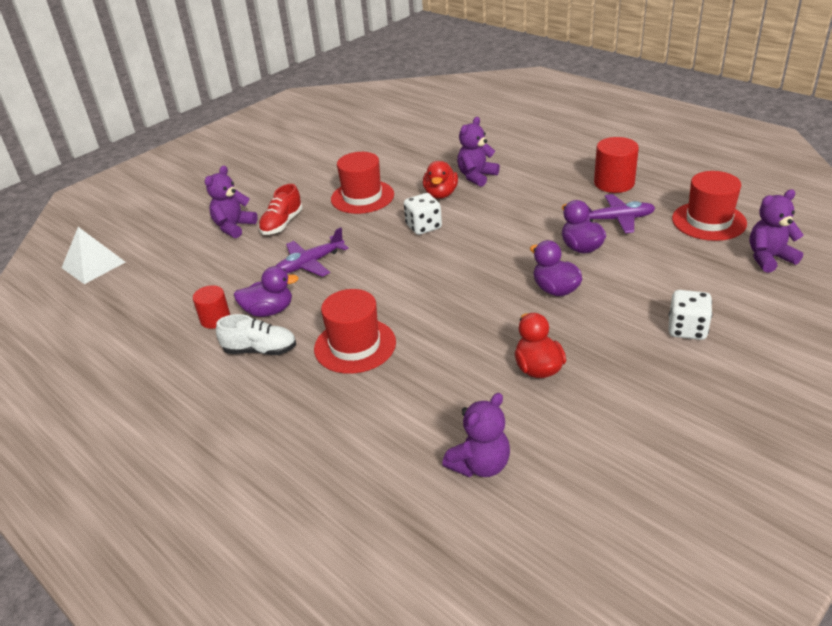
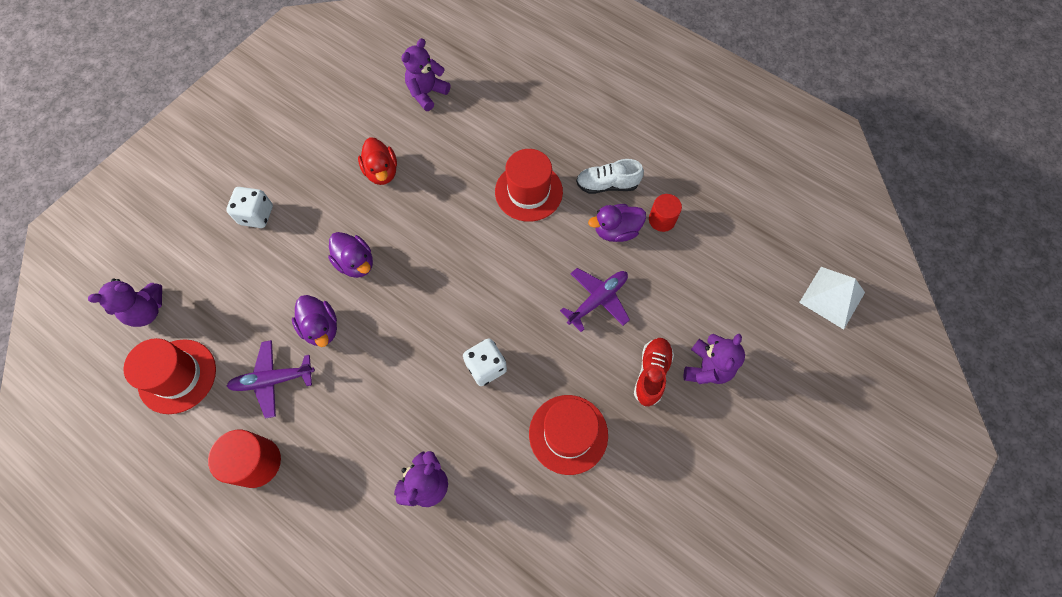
camera: 170 degrees right, 30 degrees up
(441, 194) = (470, 439): red duck -> none

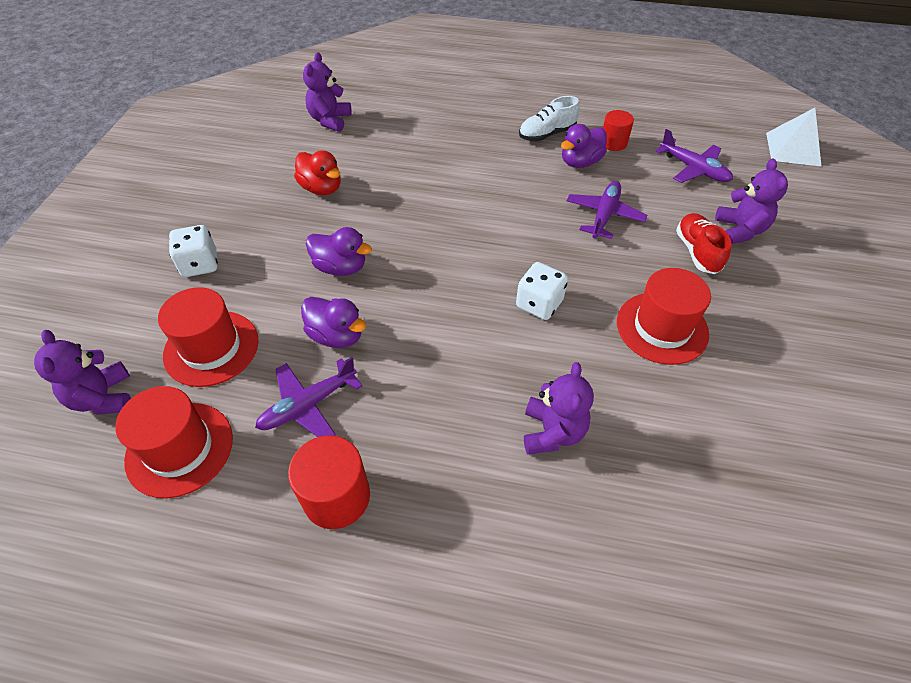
camera: 25 degrees left, 15 degrees down
(147, 311) = (103, 398): purple teddy bear -> purple teddy bear turned 120 degrees clockwise
(528, 191) = (479, 159): red hat -> red hat (211, 348)
(715, 281) = (693, 169): none -> purple plane

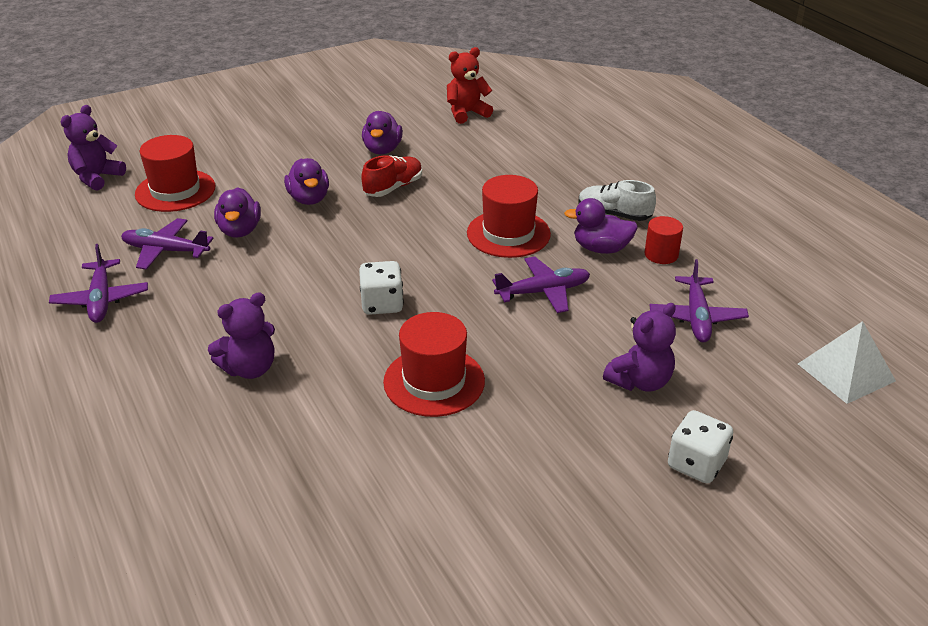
camera: 50 degrees right, 15 degrees down
(179, 449) = (84, 223): red hat -> red hat (508, 234)
(200, 264) = (243, 147): white dice -> white dice (696, 464)
(321, 188) = (382, 150): red duck -> purple duck
(330, 120) = (467, 113): purple teddy bear -> red teddy bear
(336, 497) = (101, 299): red cylinder -> purple plane
(697, 252) = (567, 365): red shoe -> red shoe (393, 187)

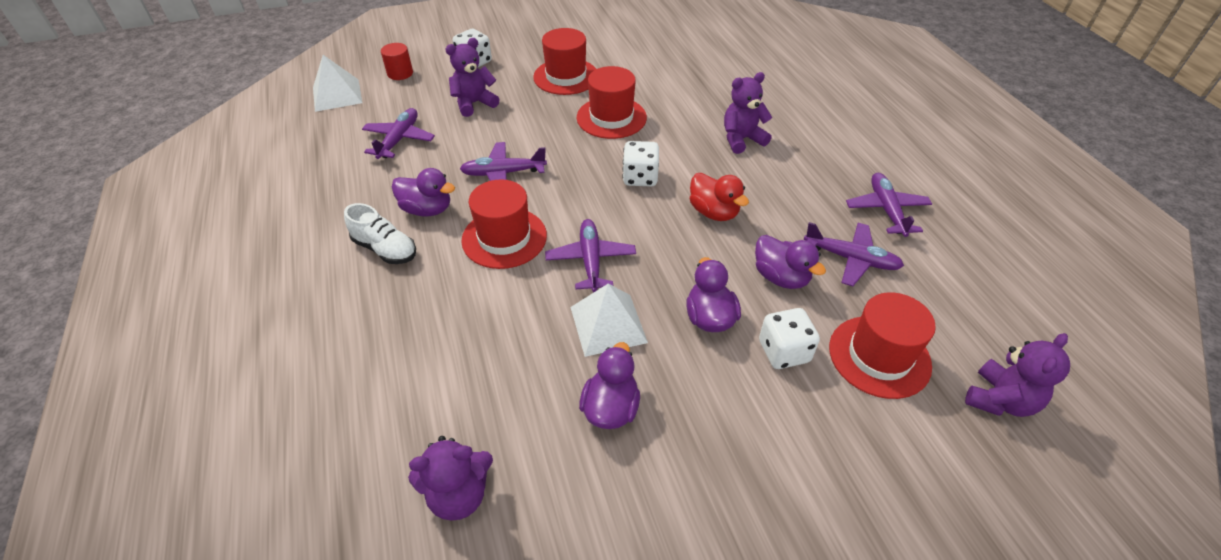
camera: 170 degrees left, 10 degrees up
(240, 230) = (781, 277): purple duck -> purple duck turned 135 degrees clockwise
(251, 186) = (783, 351): none -> white dice
(297, 277) = (714, 212): none -> red duck
(393, 187) = (608, 324): red shoe -> white pyramid
(419, 225) = (591, 260): none -> purple plane
(467, 113) = (459, 495): red teddy bear -> purple teddy bear
(527, 451) = (566, 76): none -> red hat
(661, 254) = (378, 197): red cylinder -> red cylinder (400, 73)

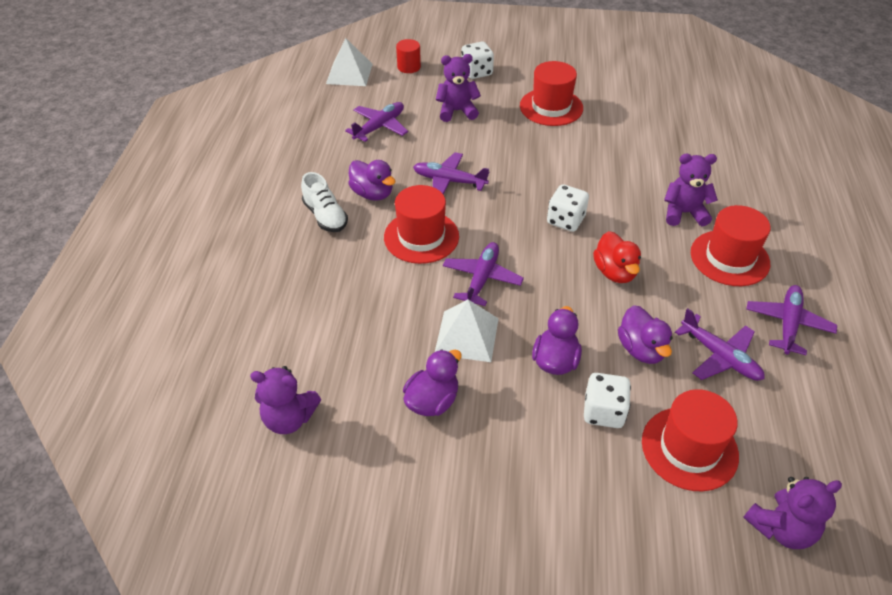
camera: 25 degrees right, 0 degrees up
(611, 117) = (571, 157): red hat -> red hat (729, 258)

